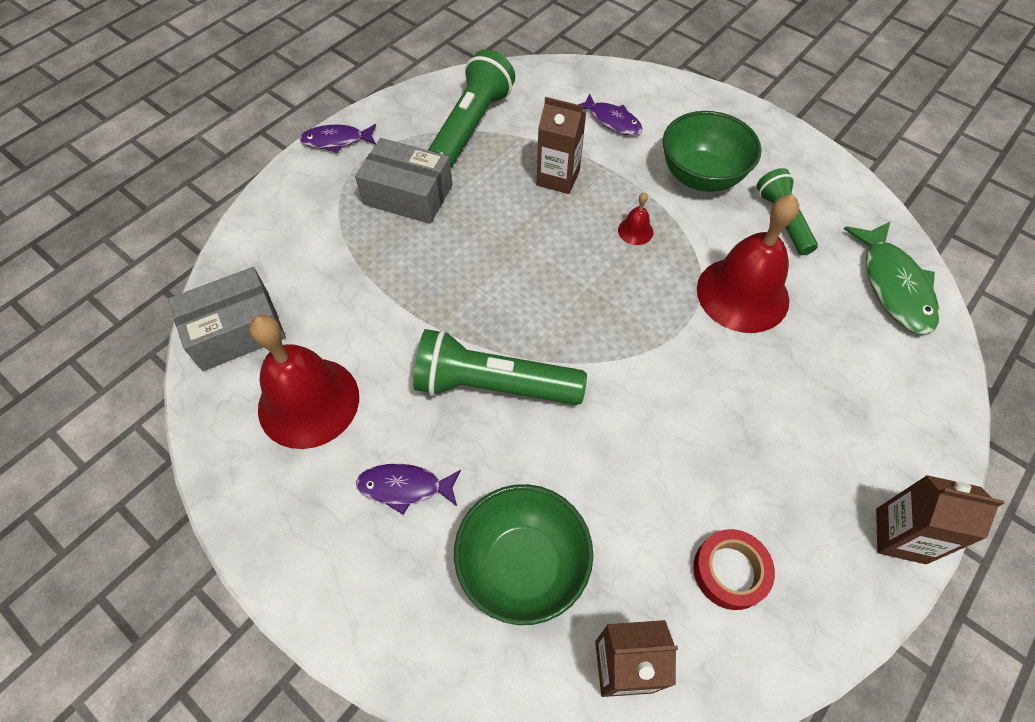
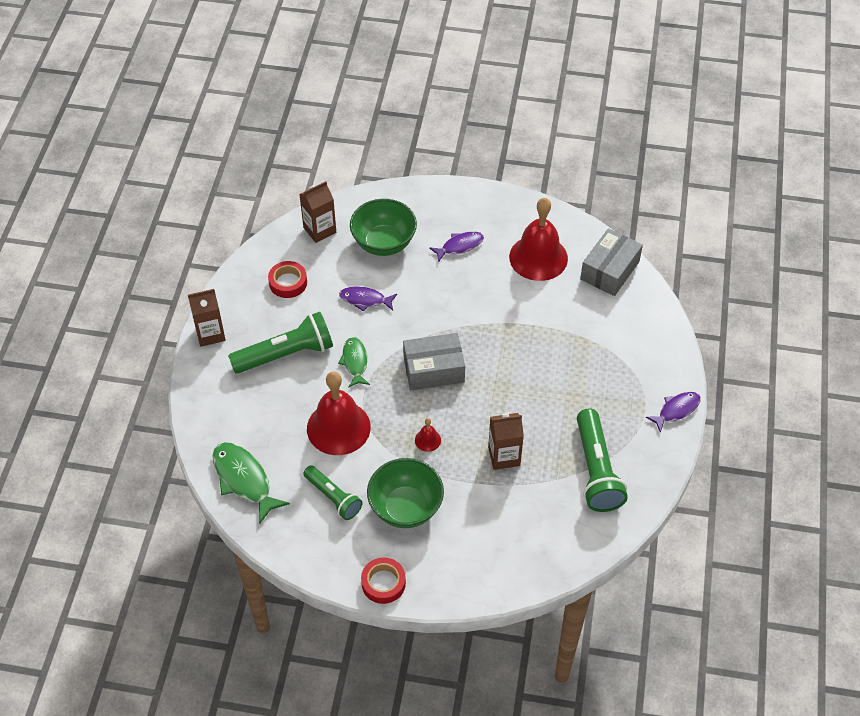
camera: 150 degrees right, 5 degrees down
(408, 194) = (592, 394): grey box -> grey box (433, 369)
(493, 385) = (451, 308): green flashlight -> green flashlight (286, 354)
(612, 121) = (498, 528): purple fish -> purple fish (365, 300)
(679, 372) = (355, 362): none -> green fish
(760, 124) = (383, 583): none -> red tape

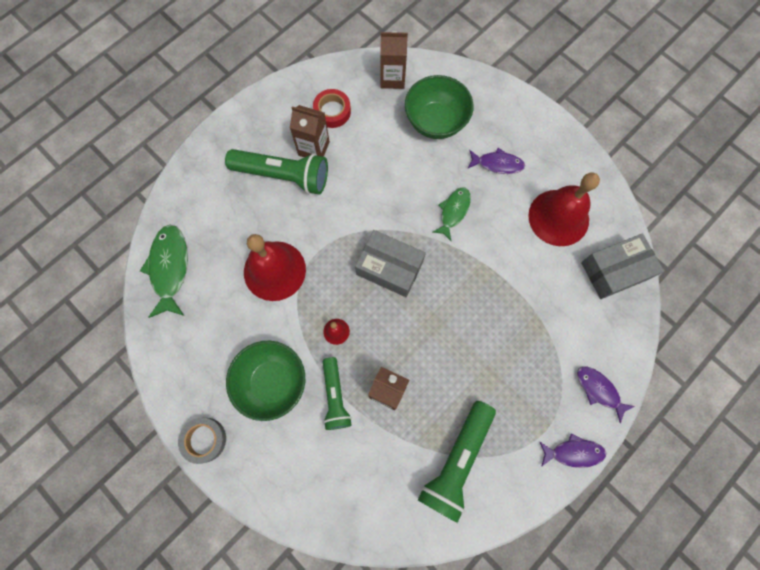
camera: 35 degrees right, 20 degrees up
(210, 334) = (240, 120): brown carton -> brown carton (314, 148)
(333, 497) = (224, 332): green flashlight -> green flashlight (335, 397)
(355, 362) = (331, 218): green fish -> green fish (453, 211)
(365, 300) = (381, 166): purple fish -> purple fish (599, 390)
(383, 583) = (204, 440): red tape -> grey tape

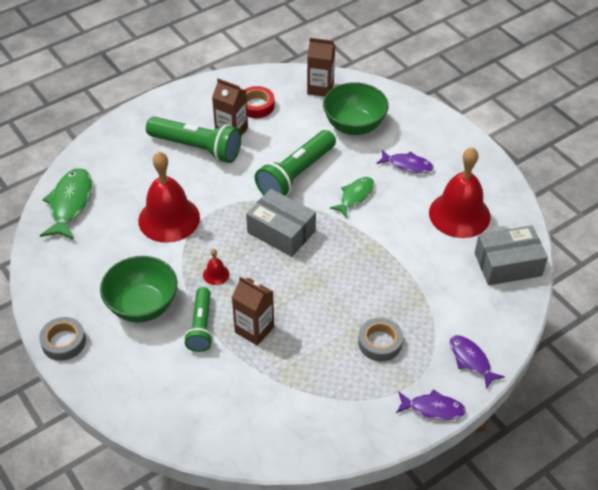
camera: 10 degrees right, 25 degrees down
(456, 461) = (310, 397): green flashlight -> green flashlight (296, 175)
(510, 385) = (380, 343): none -> grey tape

